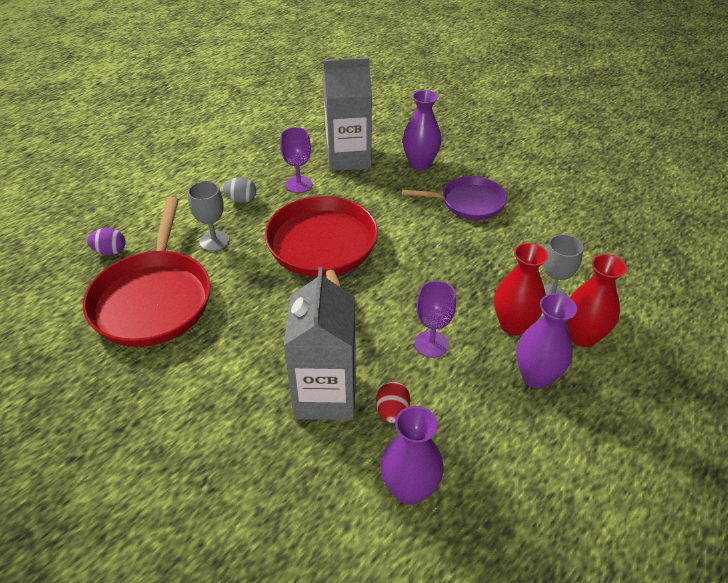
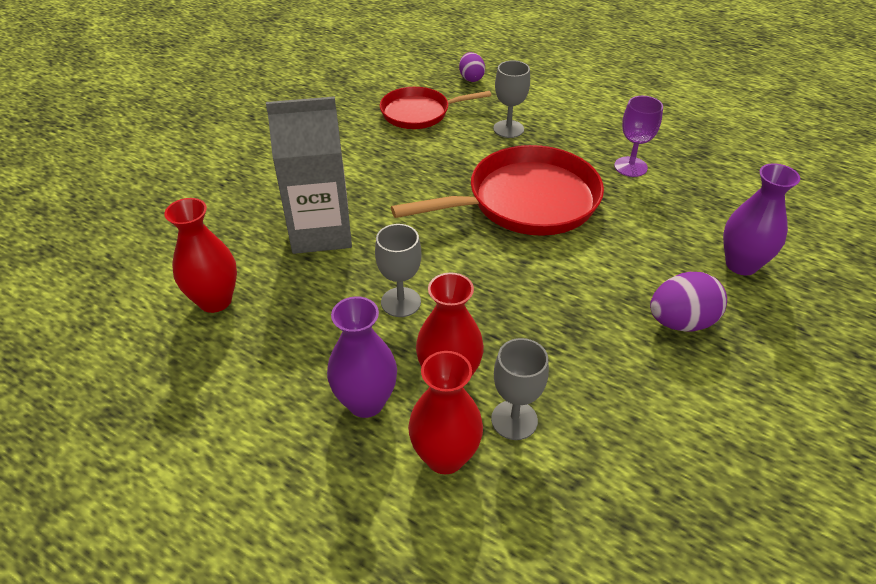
camera: 80 degrees right, 0 degrees up
(153, 299) = (419, 113): red pan -> red pan, size x0.61
(241, 200) = (580, 133): grey egg -> none
(348, 158) = (709, 197): grey carton -> none
(392, 411) = (304, 280): red egg -> none
(409, 489) = (215, 300): purple vase -> red vase
(431, 344) = (401, 302): purple goblet -> grey goblet
(469, 202) = (680, 322): purple pan -> purple egg

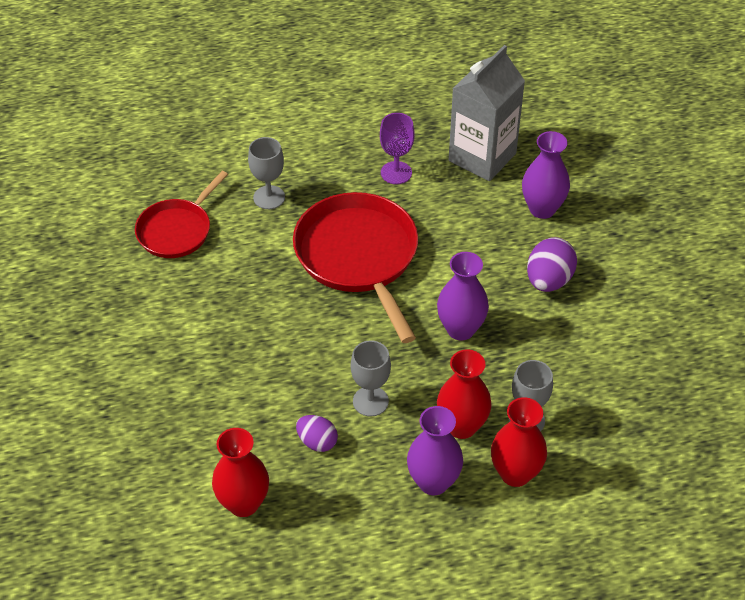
camera: 45 degrees left, 5 degrees up
(321, 232) = (244, 393): grey carton -> grey carton (482, 157)
(471, 78) = (175, 163): purple egg -> purple egg (317, 442)
(526, 201) = (358, 256): red pan -> red pan turned 45 degrees counterclockwise
(546, 304) = (460, 329): none -> purple vase

